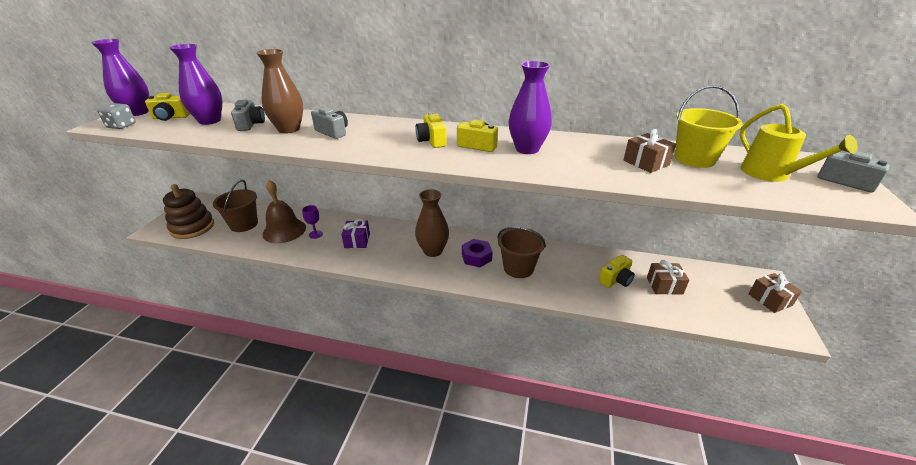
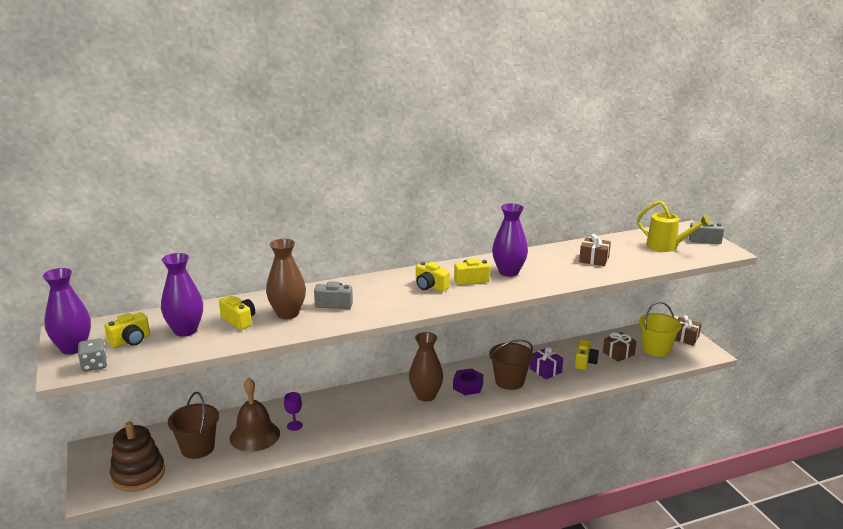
camera: 35 degrees left, 10 degrees down
(251, 124) = (239, 321): grey camera -> yellow camera
(357, 240) = (345, 415): purple gift -> purple gift (545, 370)
(694, 159) = (617, 248): yellow bucket -> yellow bucket (656, 349)

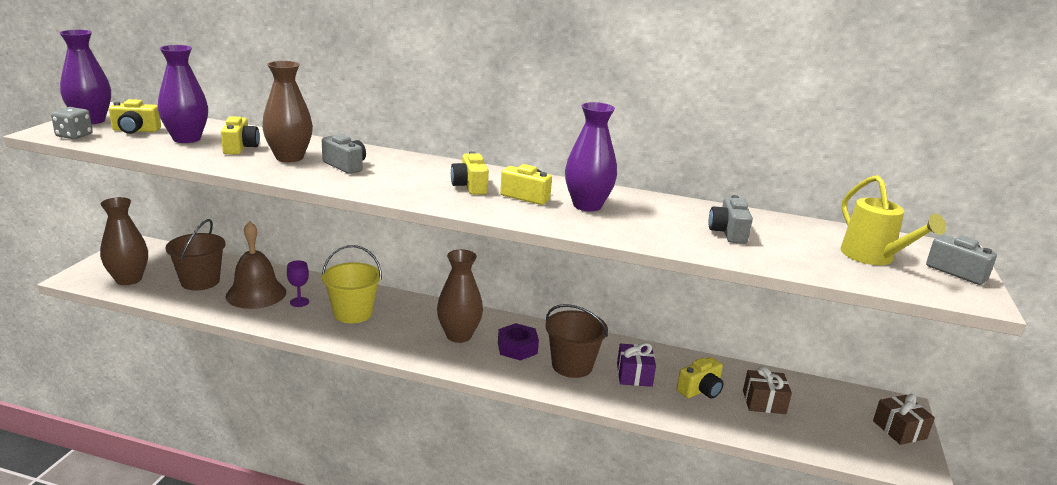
camera: 35 degrees right, 0 degrees up
(138, 474) = (129, 279): brown stacking toy -> brown vase
(594, 259) = (728, 233): brown gift -> grey camera
(656, 349) = (830, 423): yellow bucket -> yellow bucket (353, 313)

